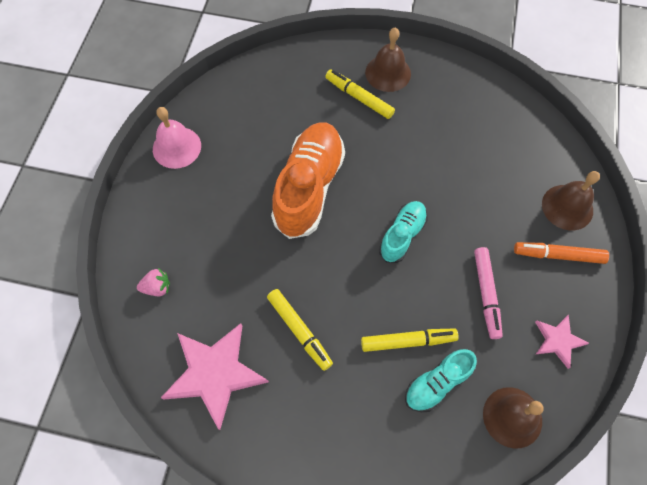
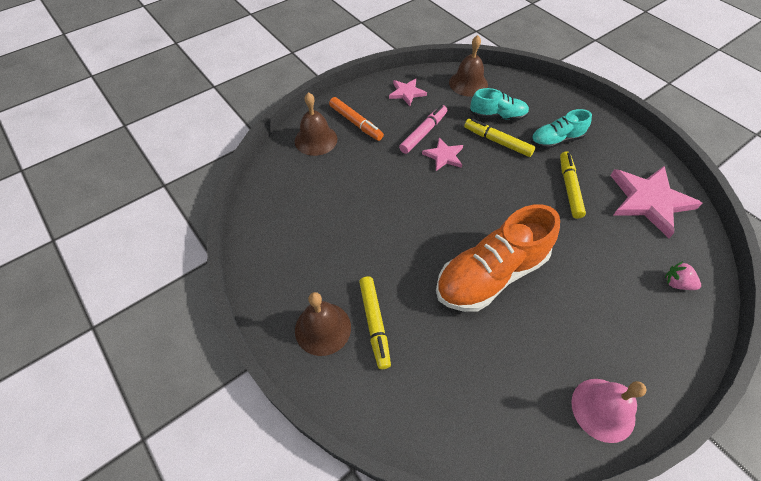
camera: 140 degrees left, 10 degrees down
(402, 235) = (445, 194): turquoise shoe -> turquoise shoe (556, 140)
(441, 279) = (444, 156): none -> pink star

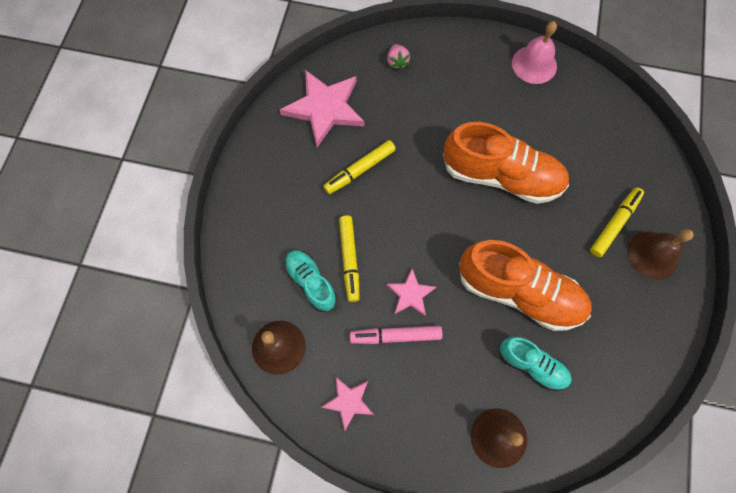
camera: 130 degrees left, 15 degrees up
(356, 123) = (440, 417): orange marker -> none
(386, 213) = (519, 292): none -> orange shoe
(556, 140) = (305, 211): turquoise shoe -> turquoise shoe (532, 365)

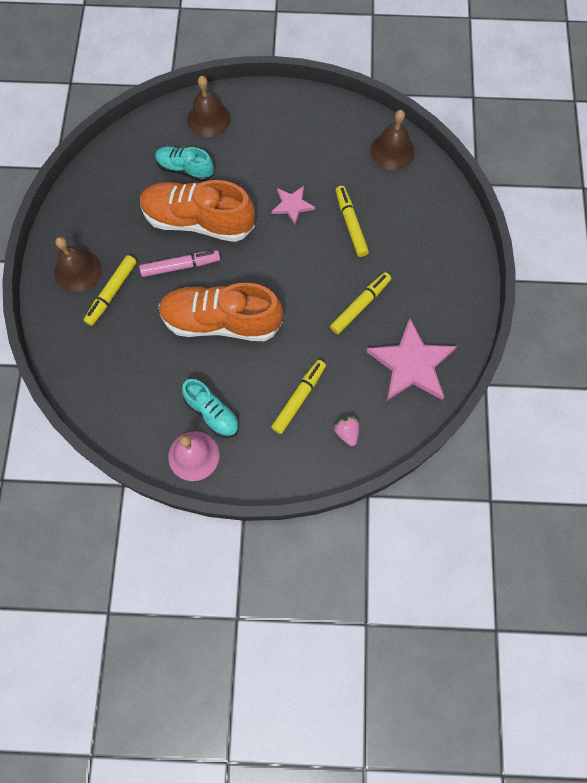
camera: 170 degrees right, 0 degrees up
(311, 282) = (379, 201): turquoise shoe -> turquoise shoe (212, 413)
(348, 402) = (327, 124): pink star -> none
(395, 336) = (299, 172): pink marker -> pink marker (180, 266)
(435, 95) = (298, 398): none -> yellow marker

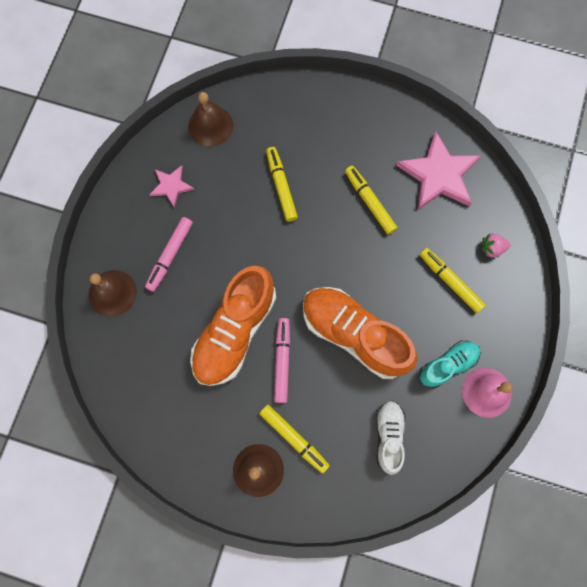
camera: 75 degrees left, 5 degrees up
(131, 373) = (388, 436): none -> white shoe
(185, 169) = (168, 331): turquoise shoe -> none
(221, 321) = (354, 334): orange shoe -> orange shoe turned 105 degrees clockwise
(255, 152) = (170, 256): none -> pink marker
(292, 205) = (244, 235): pink star -> pink star (171, 186)
(350, 224) = (281, 186): yellow marker -> yellow marker turned 75 degrees clockwise

